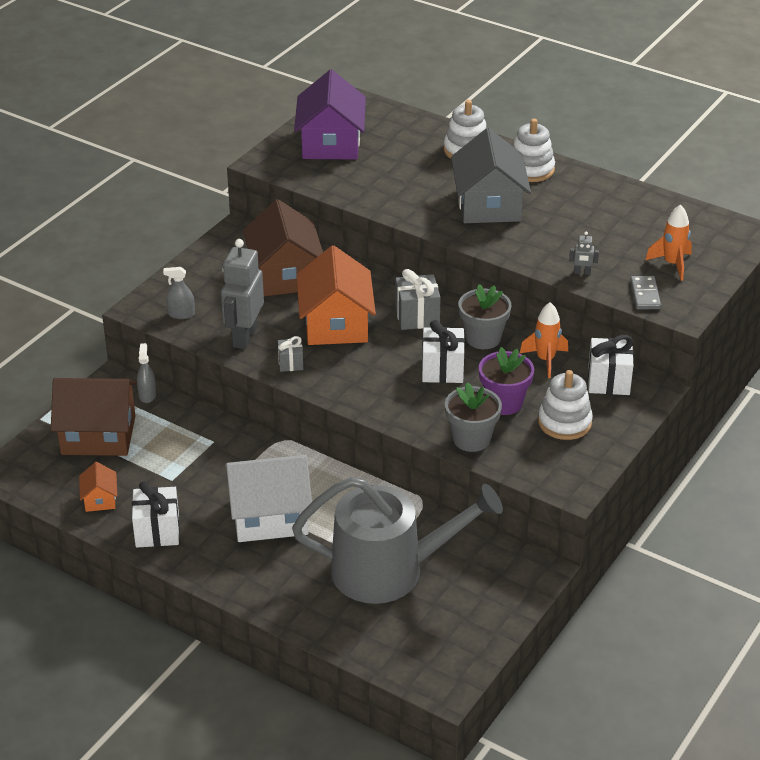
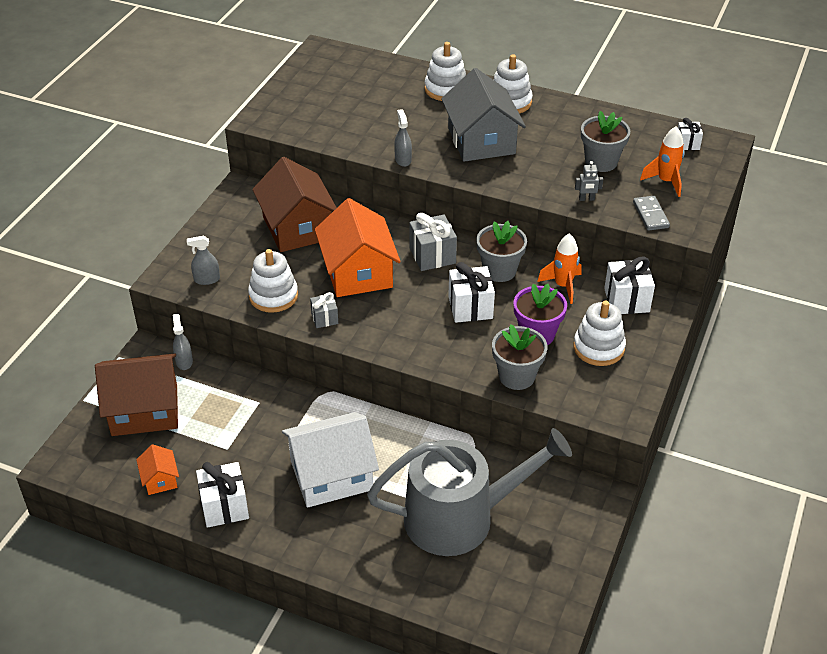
camera: 10 degrees left, 5 degrees up
(244, 337) = (273, 296): grey robot -> white stacking toy
(331, 143) = (318, 95): purple house -> none
(401, 215) = (403, 160): none -> grey spray bottle
(609, 238) = (601, 162): none -> grey flower pot
(709, 229) = (687, 144): none -> white gift

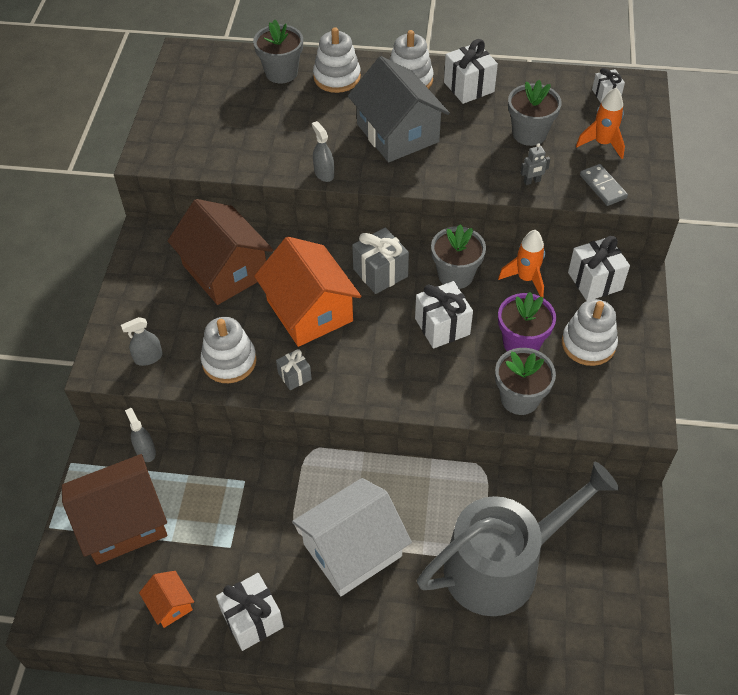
camera: 15 degrees left, 10 degrees up
(398, 77) = (281, 72): none -> grey flower pot
(561, 116) = (469, 87): none -> white gift

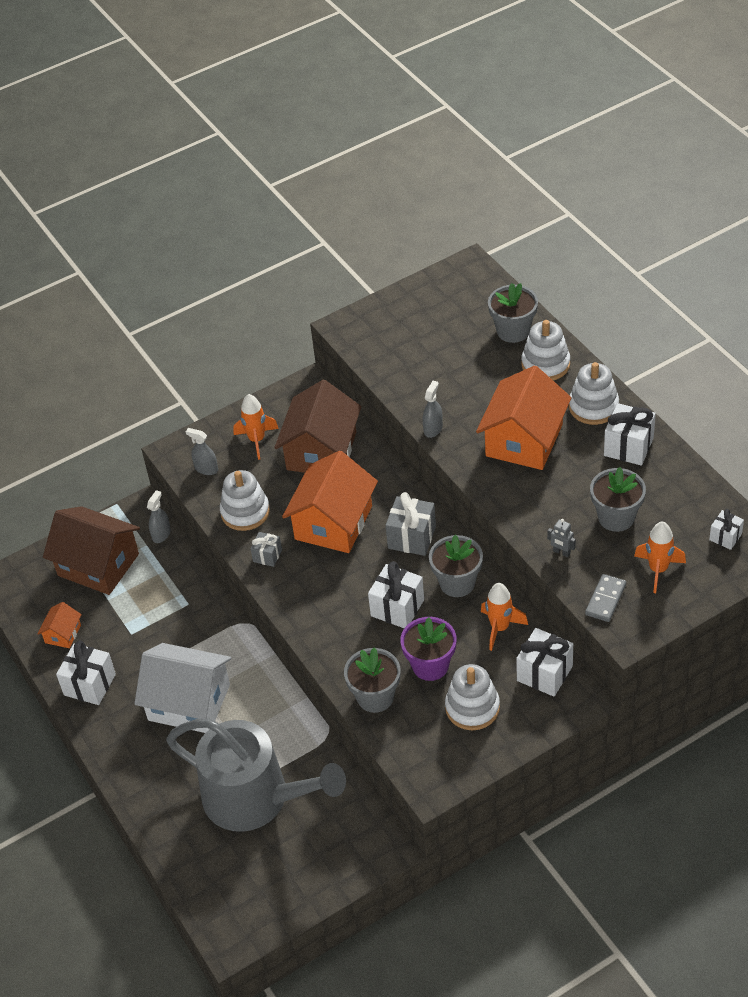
camera: 55 degrees right, 5 degrees down
(160, 304) = (257, 440): none -> orange rocket
(397, 133) = (524, 440): grey house -> orange house

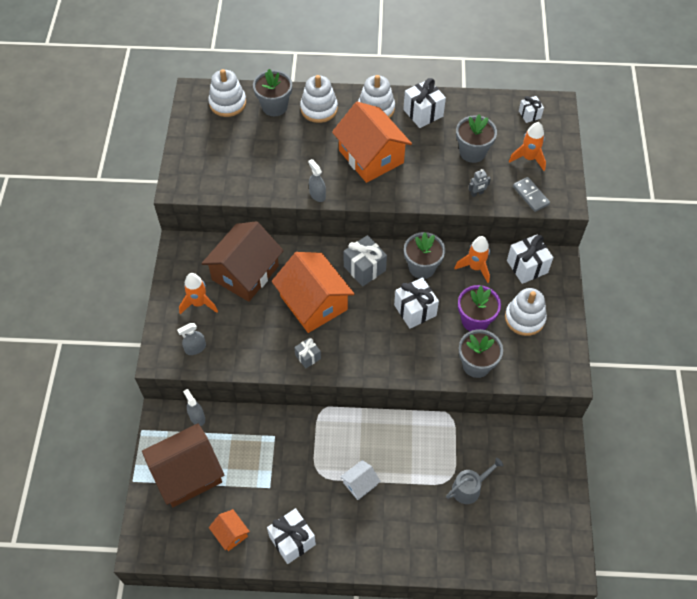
camera: 60 degrees left, 10 degrees up
(189, 702) = (360, 484): white house -> white house, size x0.46
(245, 512) = (257, 347): white stacking toy -> white stacking toy (227, 103)
(255, 798) = (469, 488): grey watering can -> grey watering can, size x0.42
(321, 451) = (245, 273): brown house -> brown house turned 75 degrees clockwise

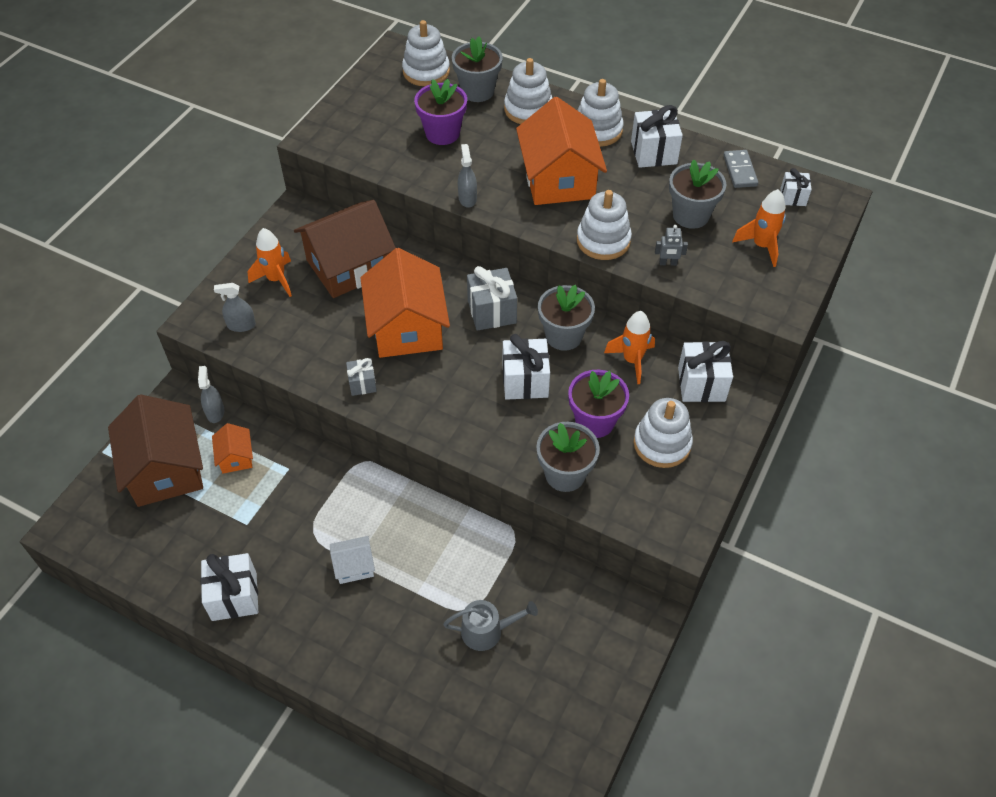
camera: 25 degrees right, 5 degrees down
(187, 474) = (165, 469): brown house -> brown house turned 75 degrees clockwise
(230, 534) = (170, 557): orange house -> orange house (236, 457)
(269, 149) = (442, 133): none -> purple flower pot
(426, 192) = (603, 240): none -> white stacking toy
(530, 195) = (738, 289): grey domino -> grey domino (739, 171)

